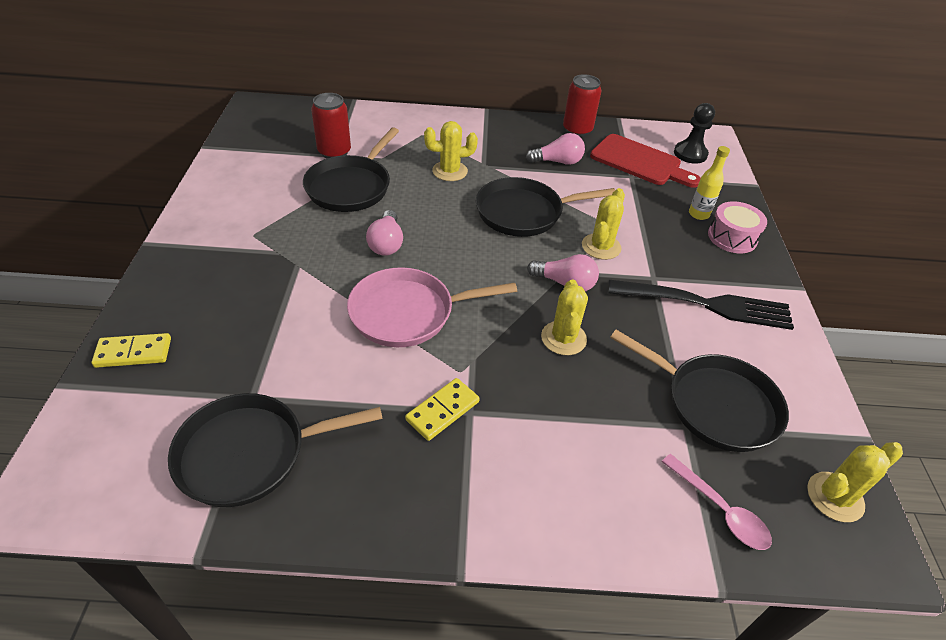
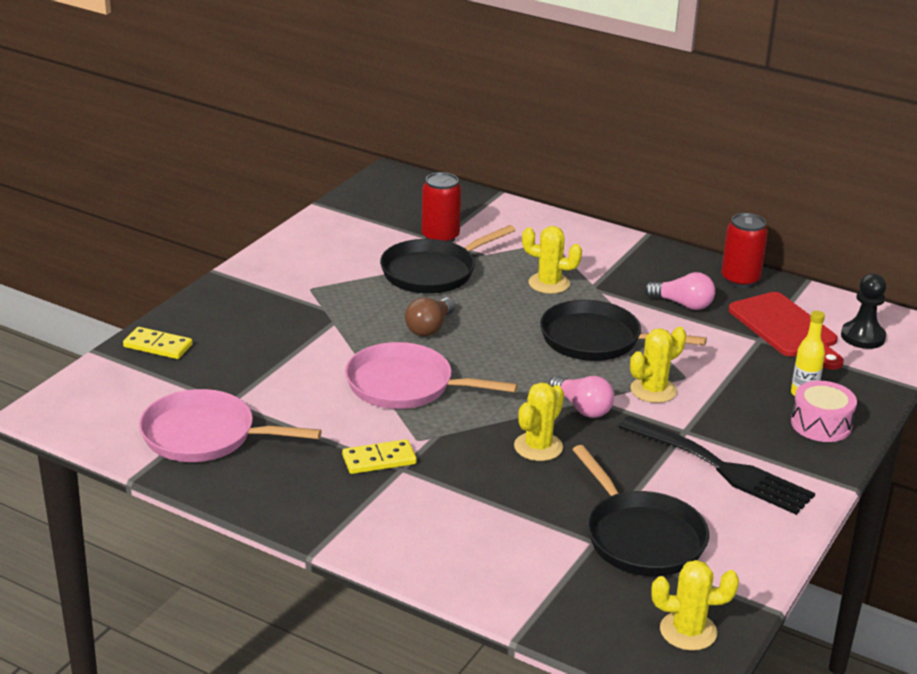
camera: 30 degrees right, 15 degrees down
(250, 453) = (205, 436): black pan -> pink pan
(386, 243) = (430, 328): pink light bulb -> brown light bulb
(720, 510) = (566, 599): pink spoon -> none

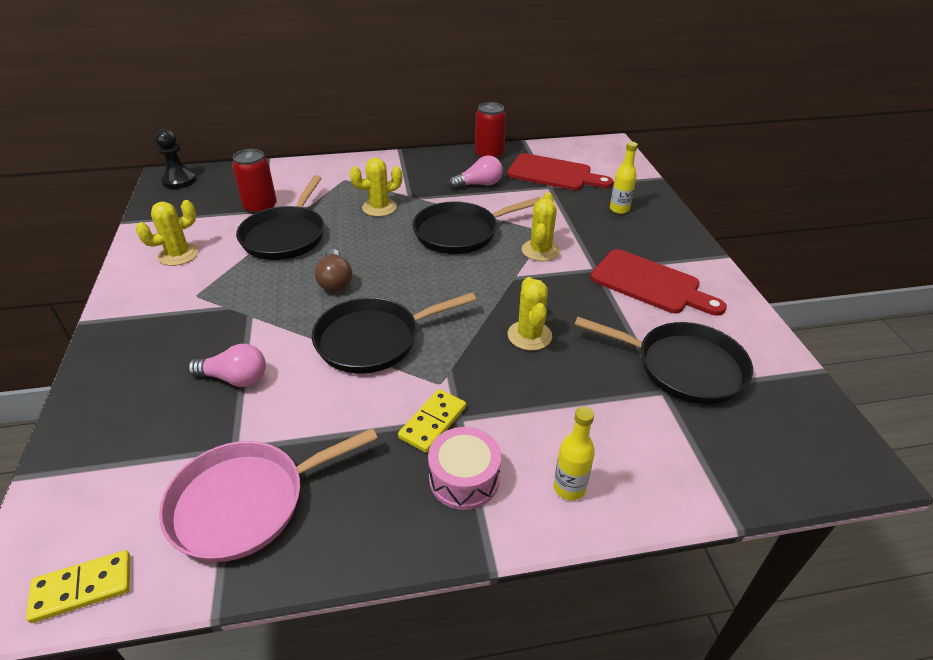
camera: 40 degrees left, 10 degrees up
(158, 346) = (94, 429): yellow domino -> yellow domino (82, 588)
(405, 385) = (373, 340): pink pan -> black pan
(423, 548) = (569, 488): none -> yellow bottle
(582, 408) = (516, 287): pink light bulb -> pink light bulb (235, 378)
(688, 631) = (811, 425): yellow cactus -> yellow cactus (178, 255)
(721, 468) = (650, 284): black fork -> red cutting board
(821, 424) = (654, 224): pink drum -> pink drum (464, 478)
(862, 337) = (596, 161): black pawn -> black pawn (179, 180)

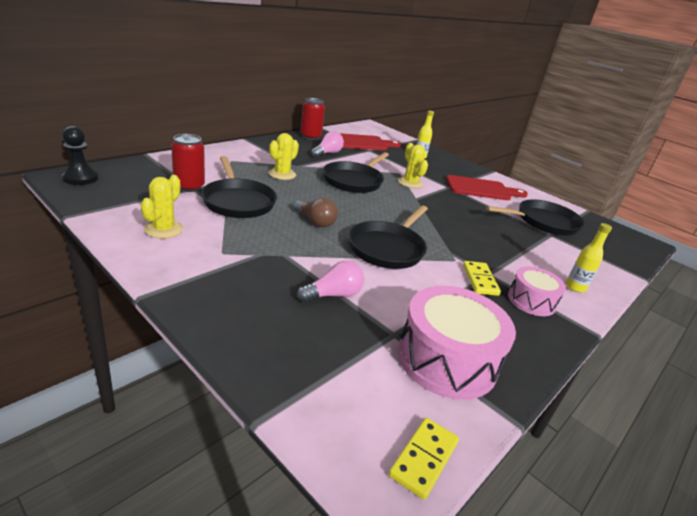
camera: 40 degrees left, 10 degrees down
(246, 502) = (447, 359): pink pan -> pink drum
(529, 335) = (464, 225): yellow cactus -> none

